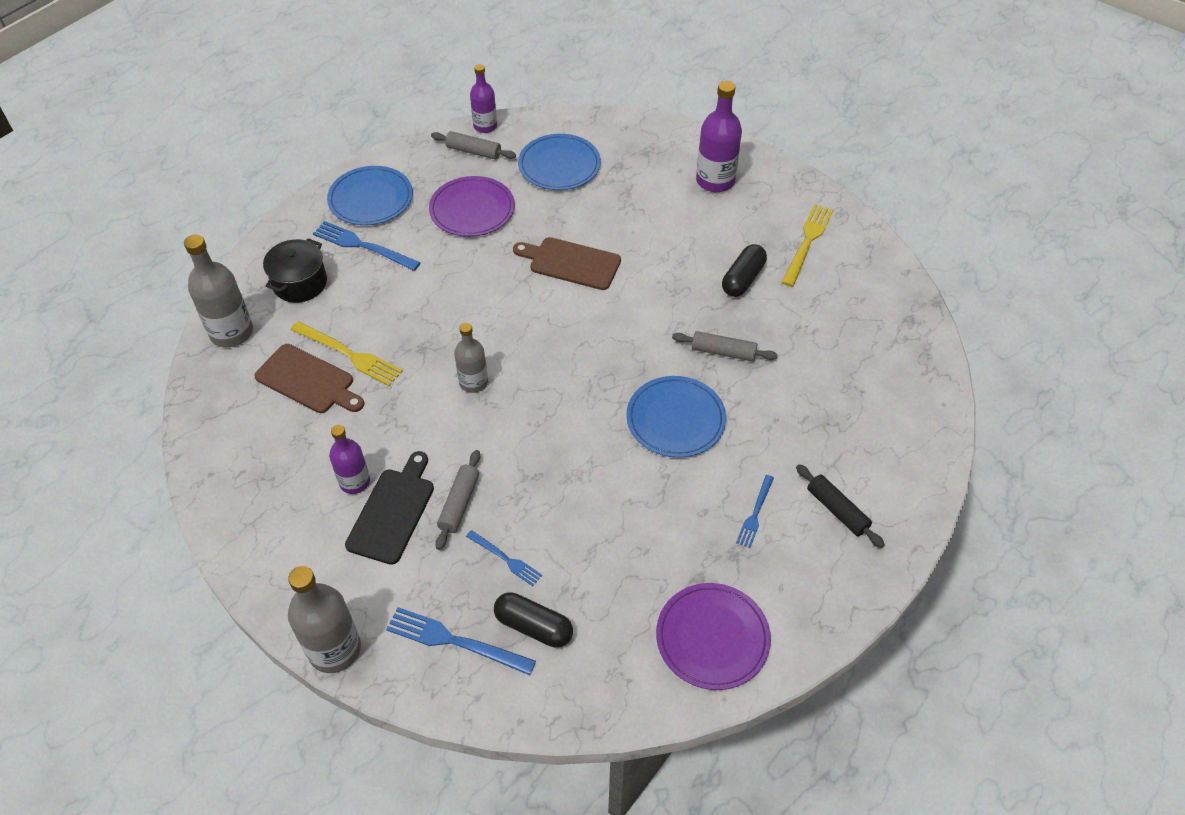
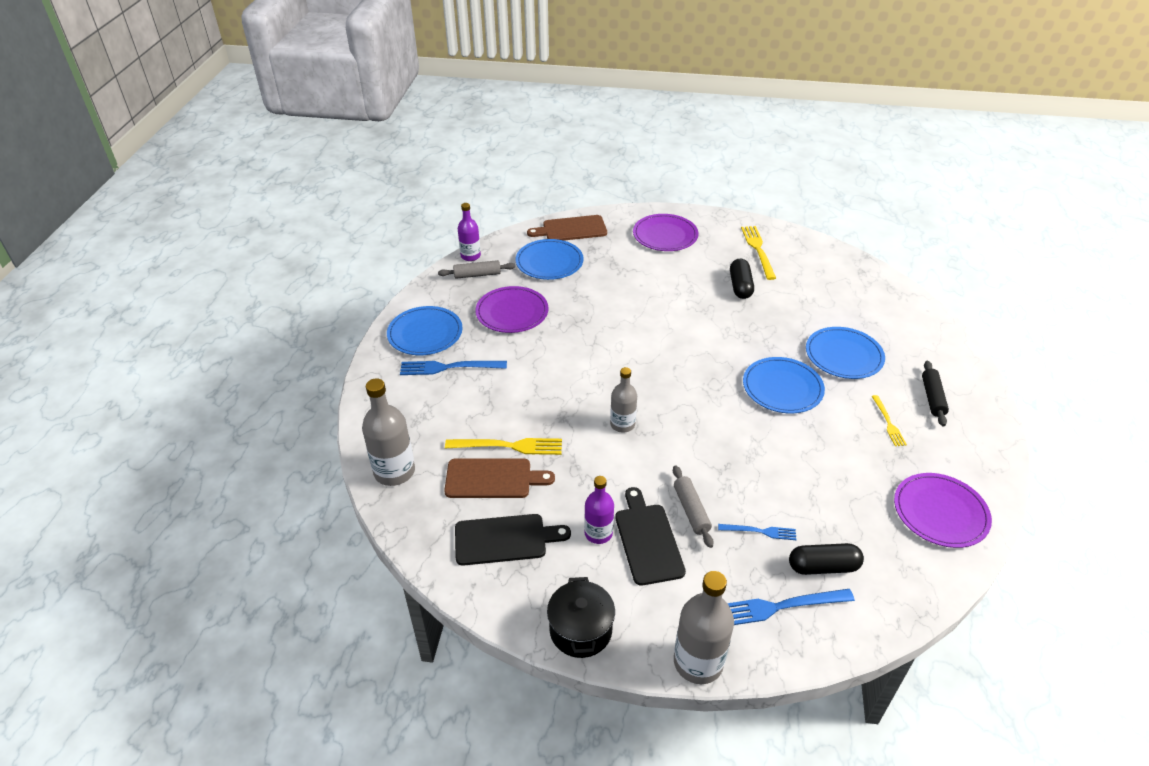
camera: 30 degrees left, 10 degrees down
(270, 445) = (505, 539): none -> black cutting board
(300, 283) = (421, 413): black pot -> black pot (580, 630)
(571, 263) = (617, 319): brown cutting board -> brown cutting board (571, 229)
(715, 181) = (665, 235): purple bottle -> purple plate
(723, 352) = (771, 334): grey rolling pin -> none
(755, 513) = (888, 422): blue fork -> yellow fork
(782, 413) = (844, 355): none -> blue plate
(837, 510) = (932, 398): black rolling pin -> black rolling pin turned 75 degrees clockwise

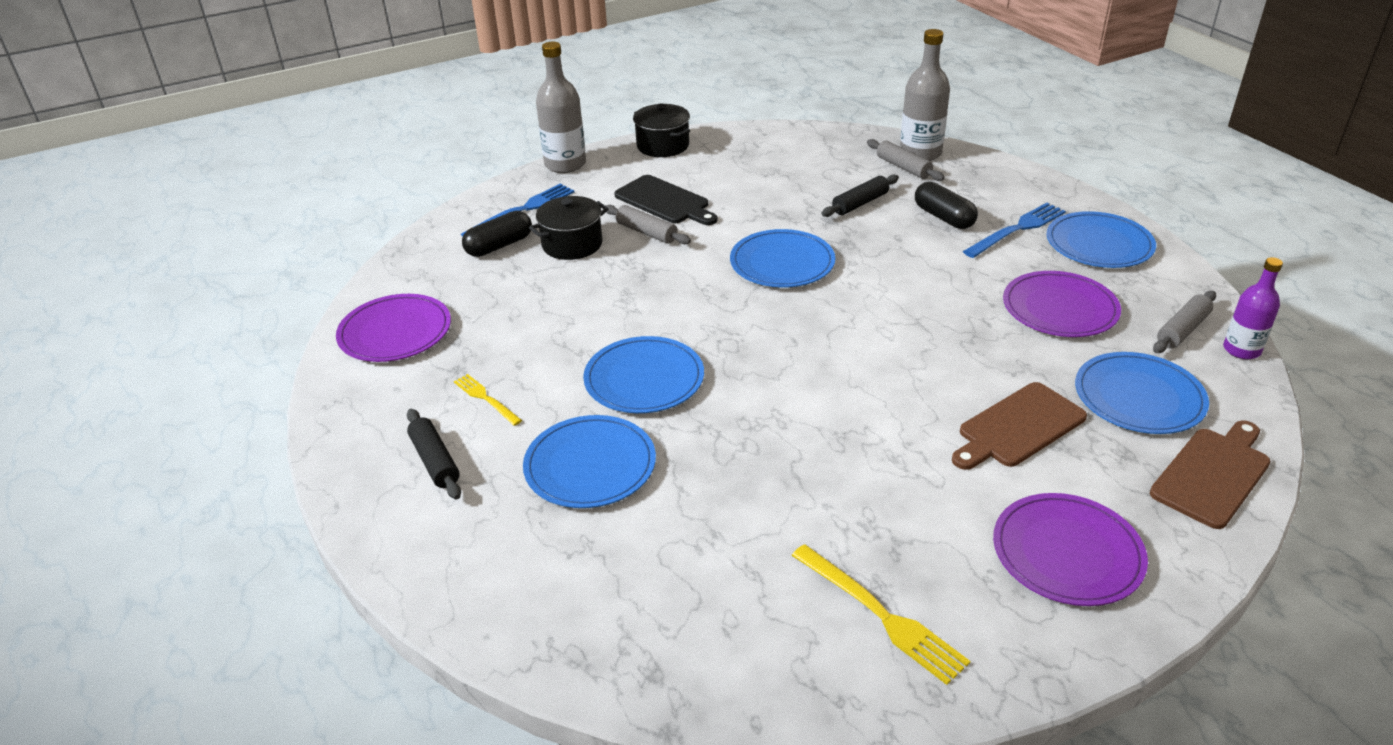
camera: 145 degrees right, 5 degrees down
(429, 464) = (903, 167): none -> grey rolling pin
(493, 479) = (838, 181): brown cutting board -> brown cutting board (1018, 427)
(505, 539) = (775, 158): black cutting board -> none
(508, 446) = (860, 203): yellow fork -> black rolling pin
(598, 533) = (709, 189): purple bottle -> none
(622, 424) = (782, 263): grey bottle -> blue plate
(740, 286) = (833, 509): black capsule -> black capsule (943, 217)
(760, 531) = (572, 244): blue fork -> black pot

